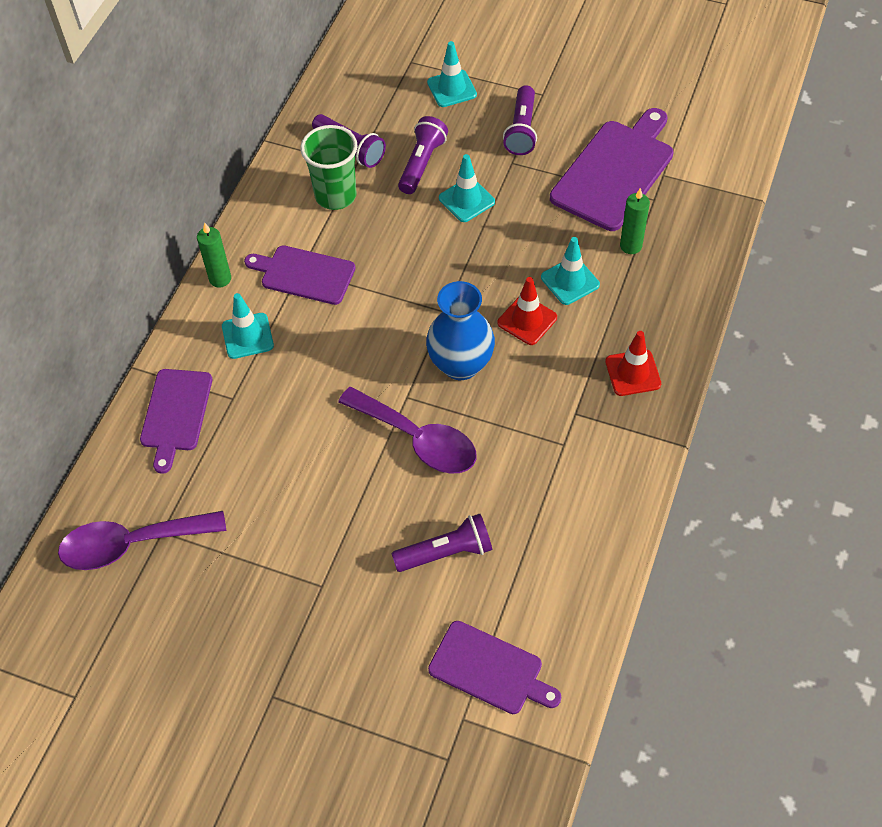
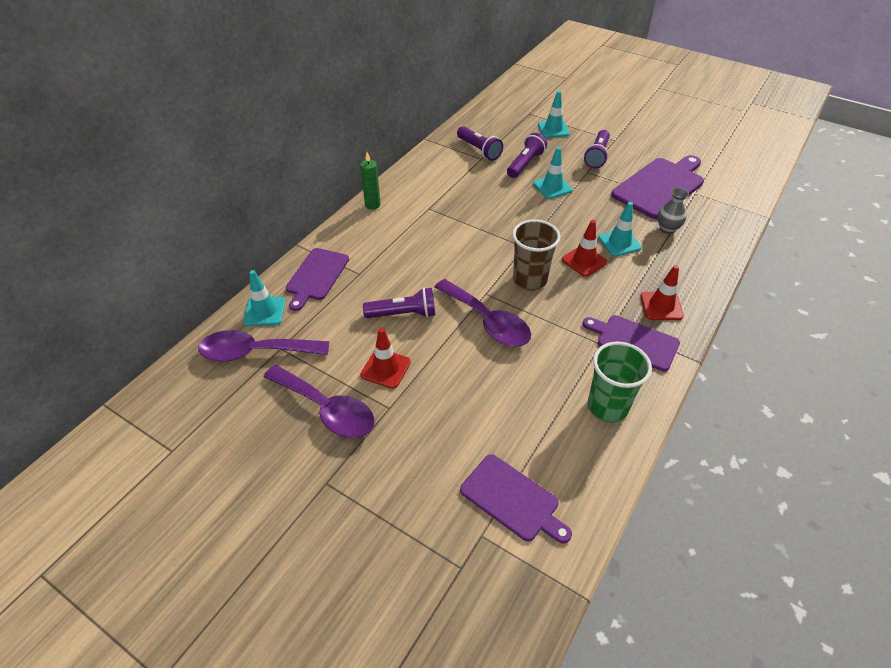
camera: 10 degrees right, 10 degrees down
(246, 603) = (327, 409): none -> purple spoon
(247, 336) = (381, 239): turquoise traffic cone -> turquoise traffic cone (264, 311)
(304, 274) = (430, 211): purple cutting board -> purple cutting board (634, 342)
(304, 533) = (385, 368): none -> red traffic cone
(335, 195) = (463, 172): green cup -> green cup (607, 407)
(446, 552) = (493, 402): purple flashlight -> purple flashlight (403, 314)
(460, 364) = (530, 280): blue vase -> brown cup
(630, 246) = (667, 229): green candle -> grey vase

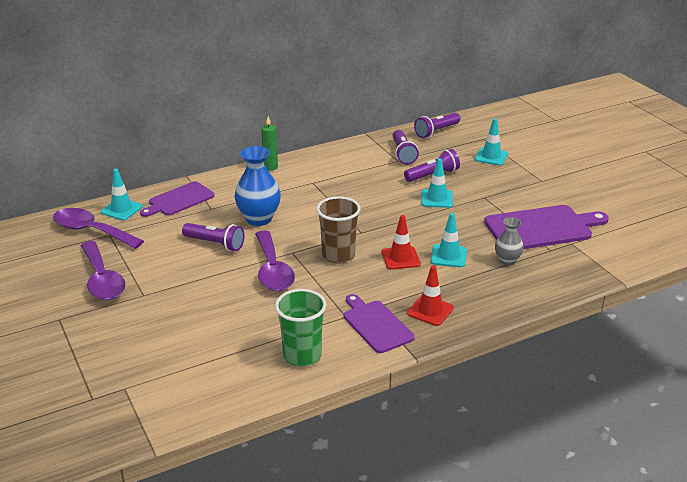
camera: 30 degrees right, 15 degrees down
(385, 368) = (166, 272): red traffic cone -> none
(418, 268) = (259, 219): none -> blue vase
(512, 499) = (168, 378): purple cutting board -> none
(597, 156) = (508, 188): purple flashlight -> purple flashlight (436, 132)

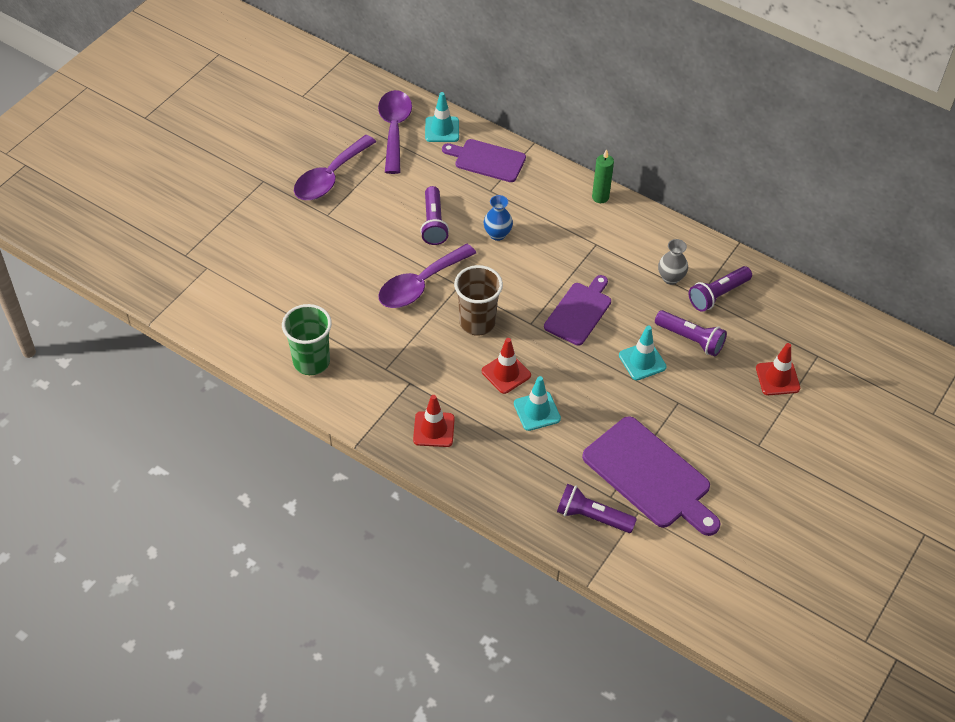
camera: 60 degrees right, 20 degrees up
(259, 219) = (497, 234): blue vase -> blue vase, size x0.58
(376, 325) = (386, 396): purple cutting board -> purple cutting board (579, 312)
(436, 132) = (797, 305): purple flashlight -> purple flashlight (592, 517)
(491, 157) = (777, 378): turquoise traffic cone -> red traffic cone
(507, 261) = (562, 464): grey vase -> grey vase (670, 278)

